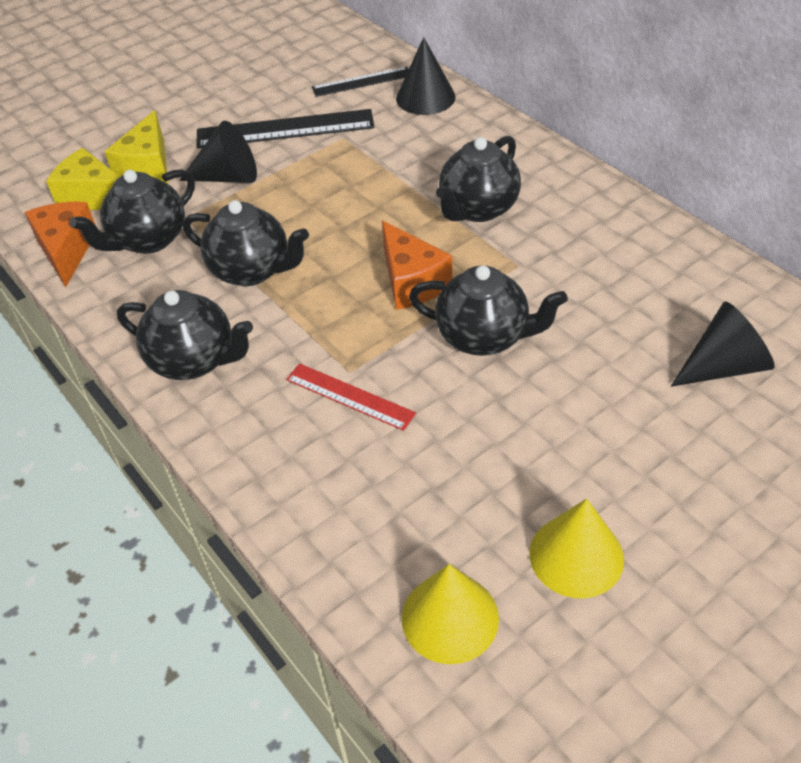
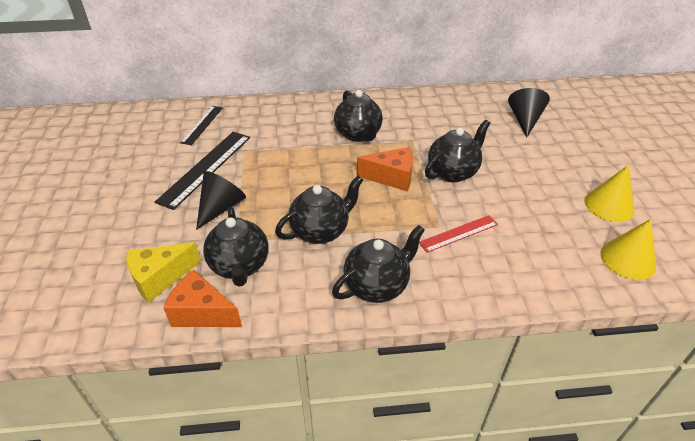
camera: 60 degrees left, 5 degrees down
(148, 168) = (163, 239): yellow cheese -> none
(425, 97) = (247, 111): black cone -> none

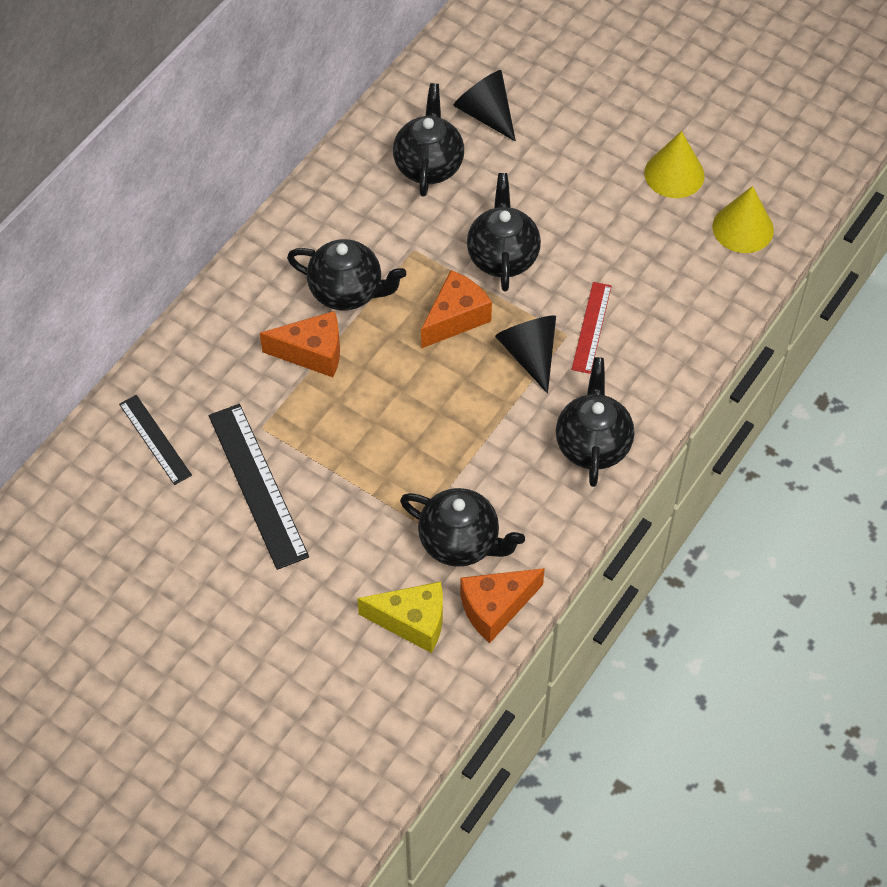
camera: 50 degrees left, 15 degrees up
(160, 278) = (412, 622): yellow cheese -> yellow cheese turned 90 degrees counterclockwise
(221, 207) = (349, 509): black cone -> black cone (530, 354)
(308, 143) = (312, 353): none -> orange cheese
(321, 231) = (476, 440): black teapot -> black teapot (428, 165)

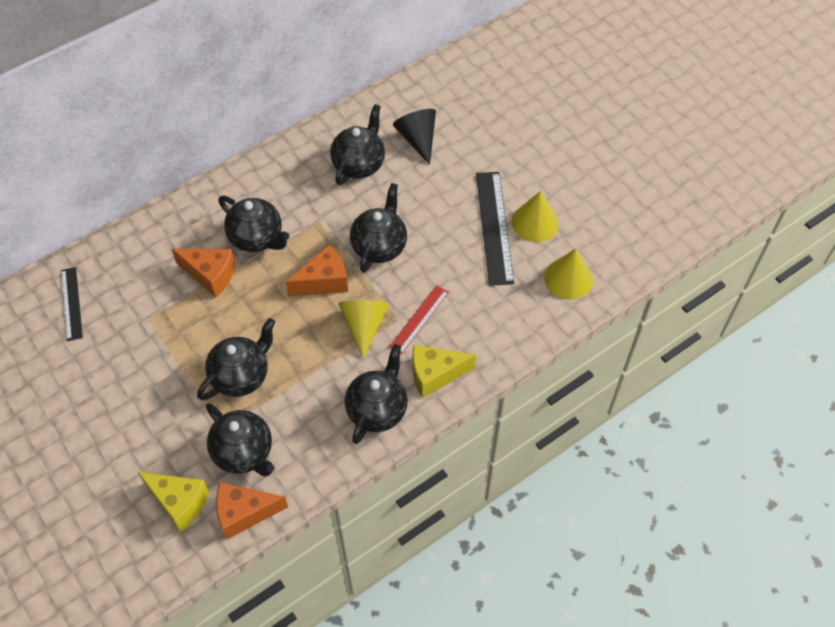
camera: 20 degrees right, 0 degrees up
(257, 485) = (123, 360): black ruler -> black ruler (494, 227)
(412, 458) = (241, 376): none -> black teapot
(530, 354) = (364, 325): black cone -> yellow cone
(640, 384) = (435, 374): none -> yellow cheese

